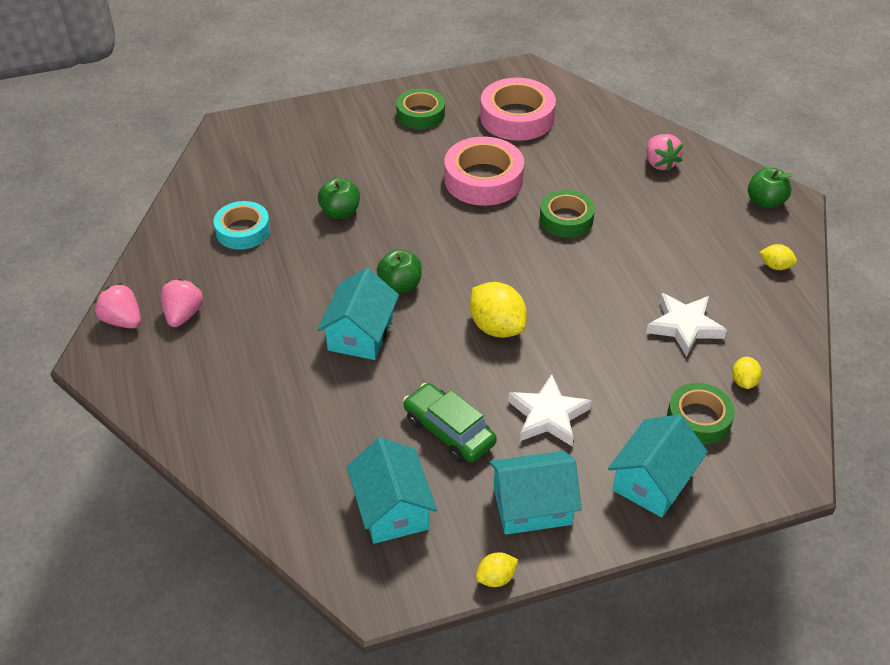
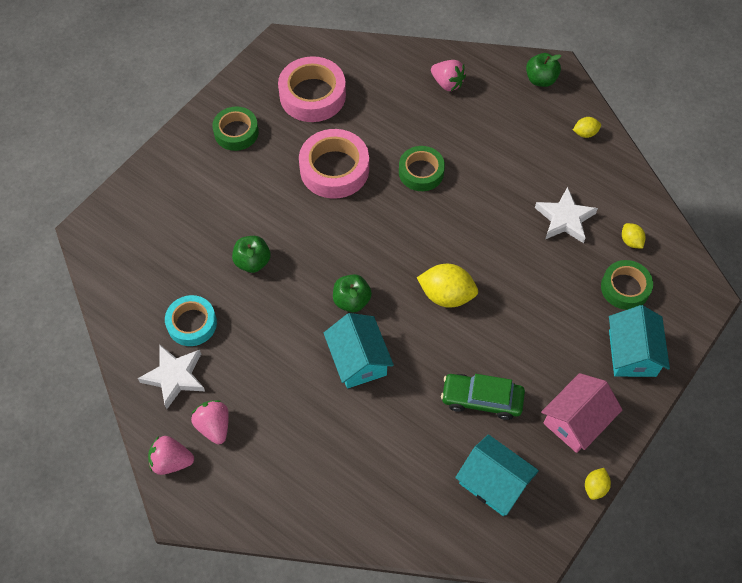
camera: 35 degrees left, 15 degrees up
(532, 506) = (576, 420): turquoise house -> pink house
(548, 415) = (534, 345): white star -> white star (175, 377)

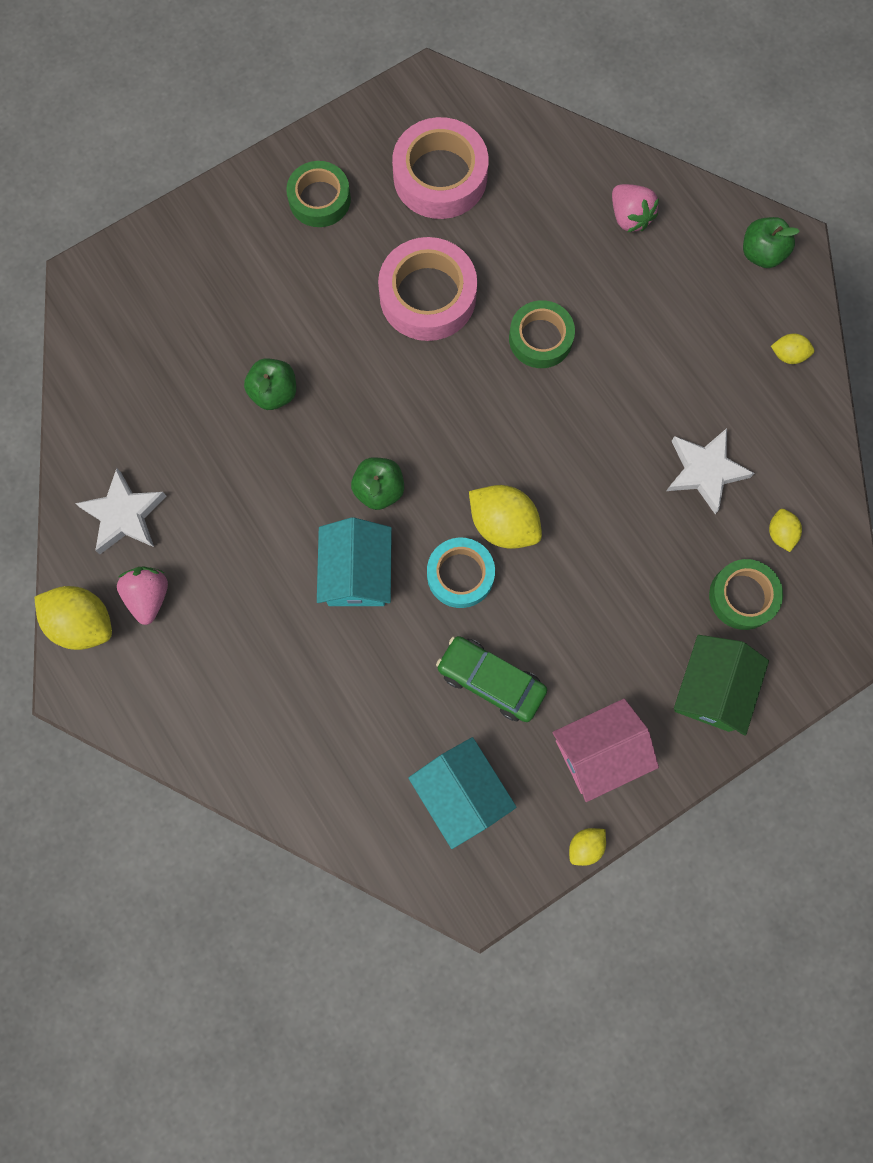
camera: 20 degrees right, 15 degrees up
(171, 461) = (83, 623): pink strawberry -> yellow lemon
(192, 323) = (169, 451): turquoise tape -> turquoise tape (460, 575)
(632, 353) = (712, 689): turquoise house -> green house

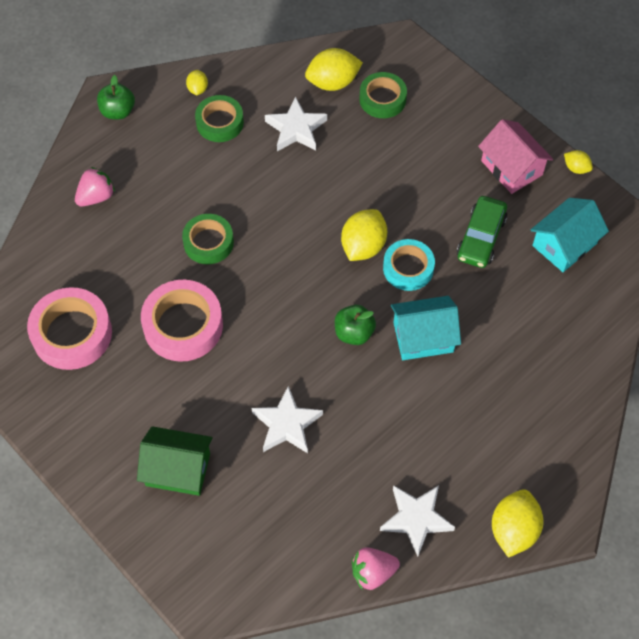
camera: 100 degrees left, 15 degrees down
(149, 596) = (479, 484): pink strawberry -> pink strawberry (372, 572)
(274, 392) = (287, 424): green apple -> white star
(319, 199) = (103, 422): green tape -> green tape (220, 122)
(712, 689) = (451, 110): green house -> green house (178, 469)
(780, 533) = (333, 82): yellow lemon -> yellow lemon, size x1.91

